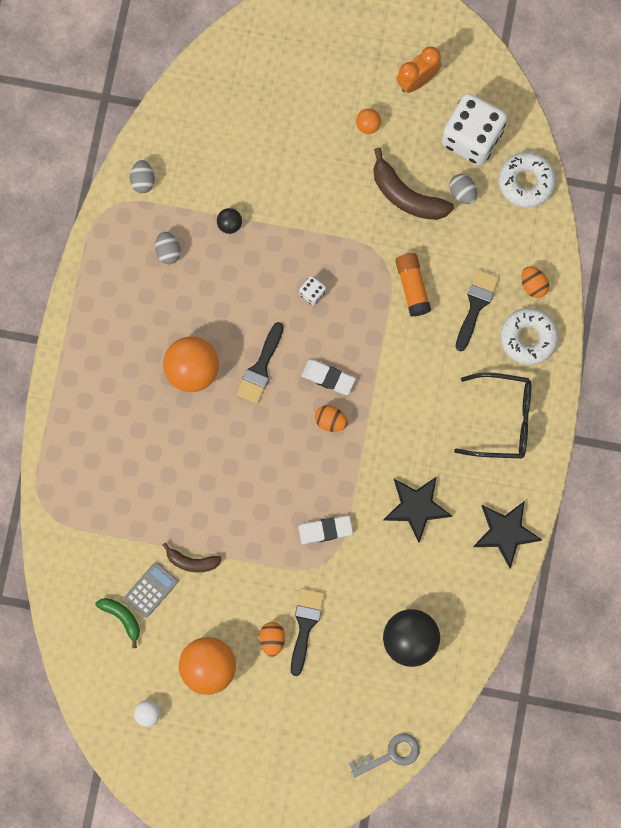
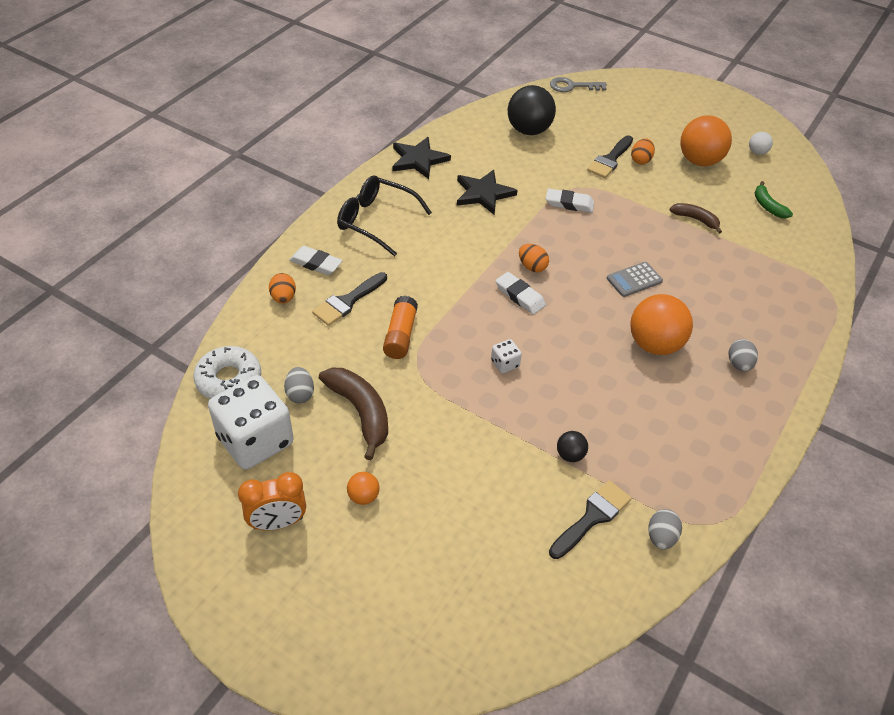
camera: 160 degrees left, 30 degrees down
(151, 590) = (737, 214): grey calculator -> grey calculator (634, 280)
(168, 251) = (650, 454): grey egg -> grey egg (739, 364)
(260, 368) = (584, 323): black brush -> black brush (592, 517)
(528, 338) = (316, 263): white donut -> white eraser

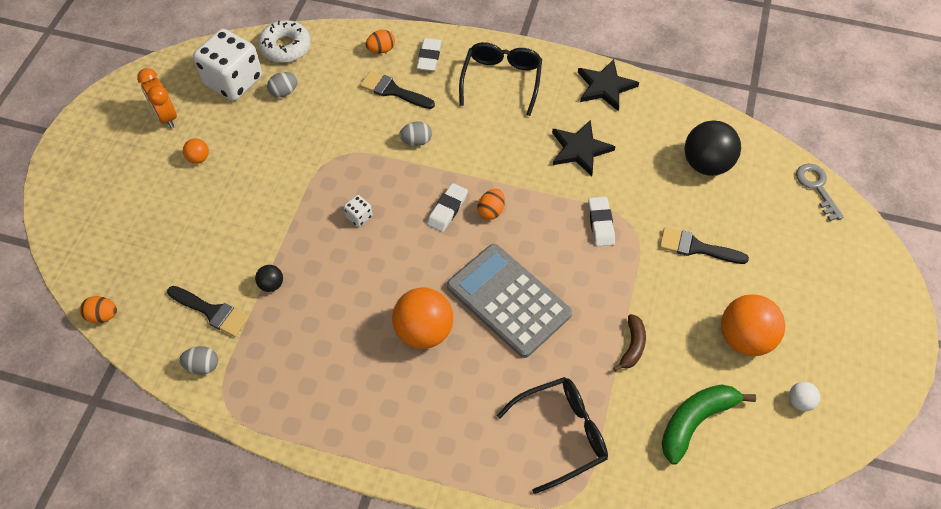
camera: 75 degrees right, 10 degrees up
(360, 412) = (277, 133): brown banana -> none
(400, 335) = (367, 136): orange glue stick -> none
(634, 280) = (508, 300): grey calculator -> grey calculator, size x2.19
(640, 160) = (712, 277): orange egg -> orange egg (103, 316)
(739, 364) = (422, 410): grey egg -> grey egg (416, 141)
(768, 206) = (695, 421): green banana -> green banana, size x1.69
(771, 281) = (562, 434): none -> black glasses

